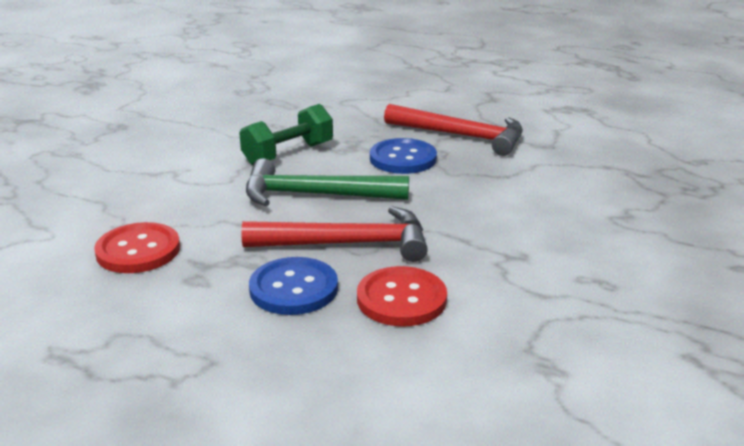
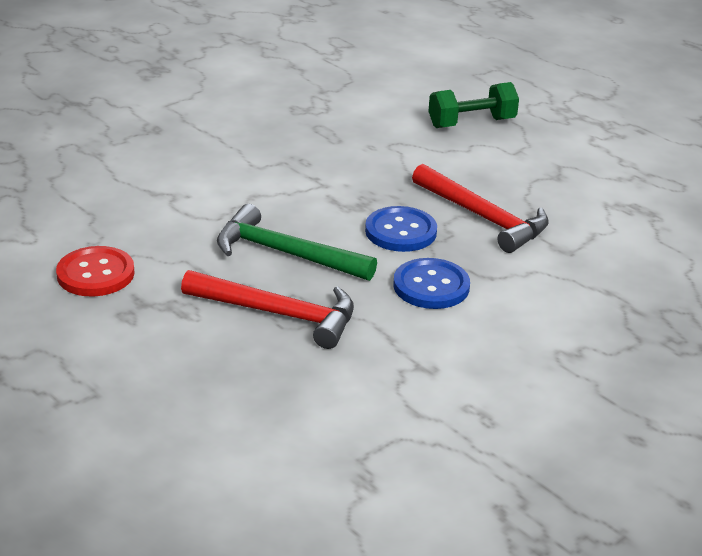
camera: 20 degrees right, 5 degrees up
(288, 154) = (292, 199): green dumbbell -> green dumbbell (471, 123)
(293, 289) = (202, 346): blue button -> blue button (431, 286)
(401, 299) = (286, 382): red button -> none

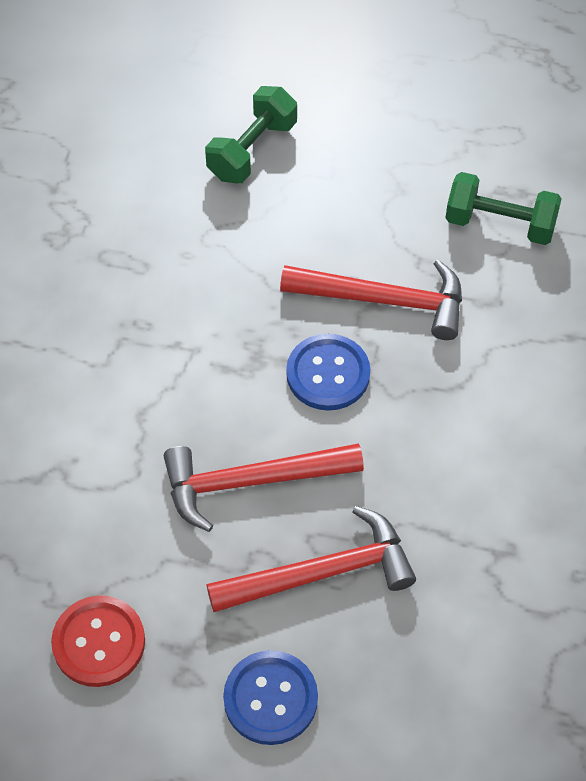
camera: 35 degrees left, 25 degrees up
(285, 253) = (250, 481): green hammer -> red hammer
(431, 286) = (420, 436): blue button -> blue button (270, 698)
(615, 219) = (500, 224): none -> green dumbbell

